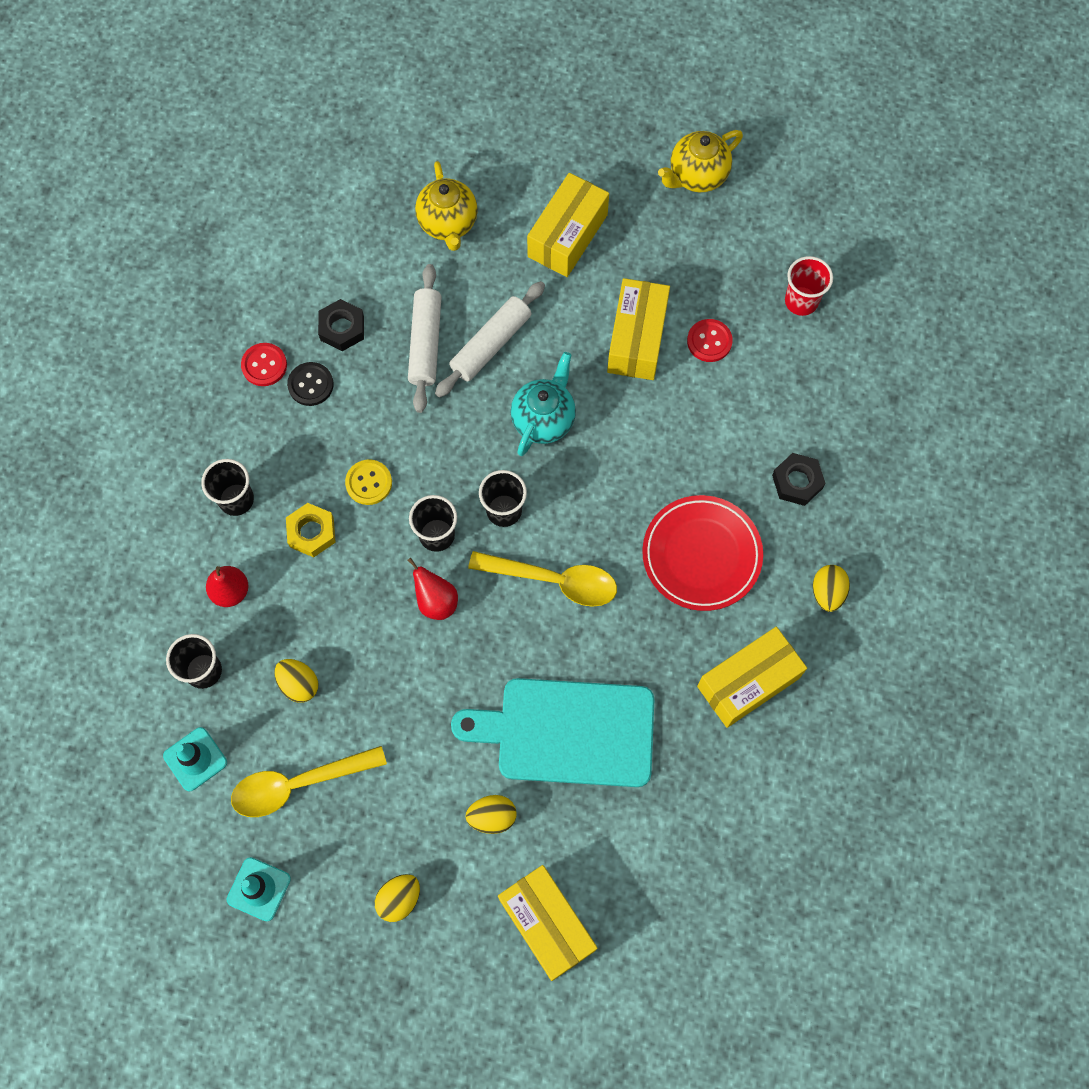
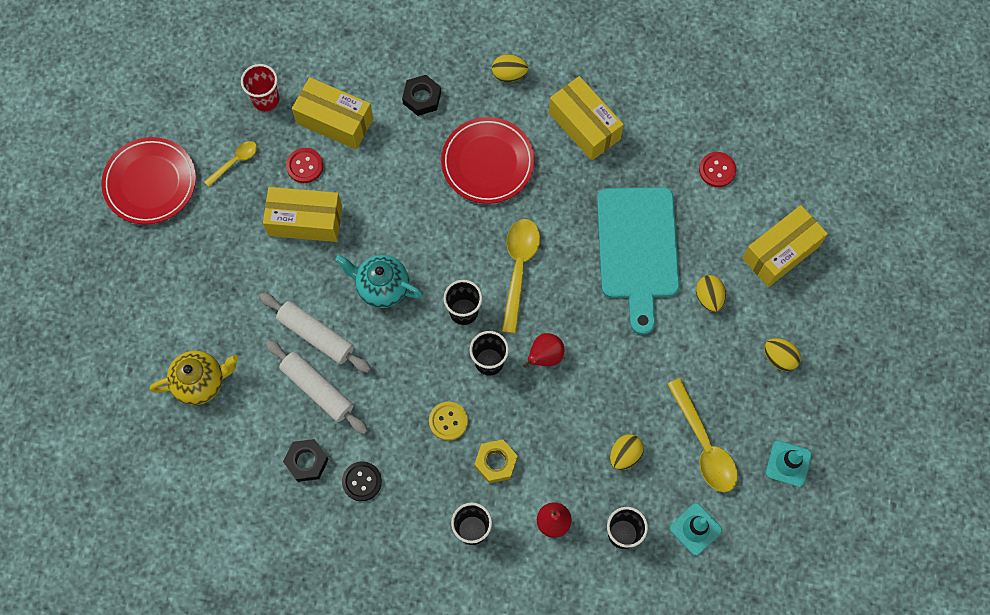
camera: 95 degrees left, 0 degrees up
(264, 365) = (345, 524): red button -> red button (717, 170)
(425, 343) = (317, 389): white rolling pin -> white rolling pin turned 45 degrees clockwise
(567, 236) = (210, 282): yellow box -> yellow box (335, 121)
(697, 176) = (150, 183): yellow teapot -> red plate
(719, 265) = (235, 162): none -> yellow spoon

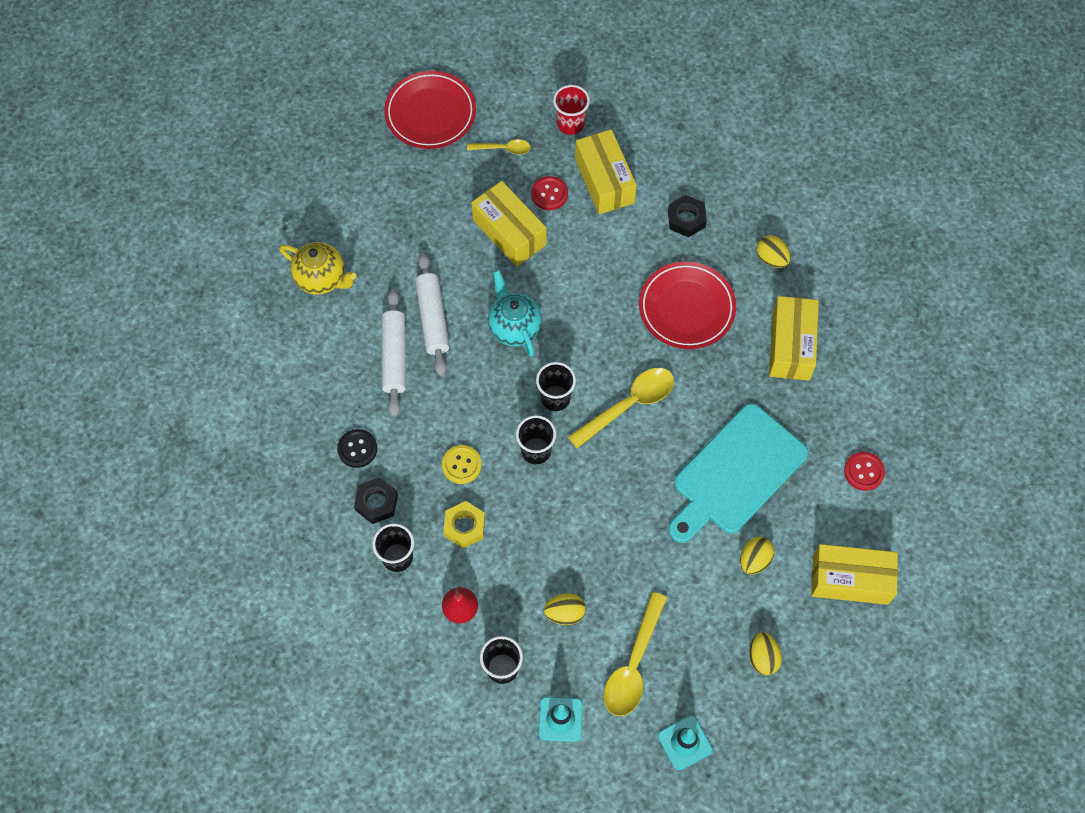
camera: 45 degrees right, 5 degrees down
(306, 461) = (335, 399): black nut -> black nut (376, 502)
(544, 356) = (581, 485): red pear -> none

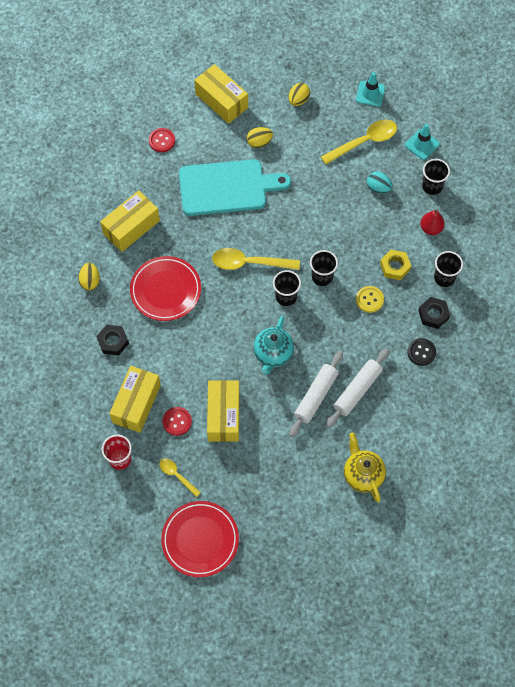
camera: 140 degrees left, 0 degrees up
(564, 613) = (378, 188): yellow egg -> turquoise egg

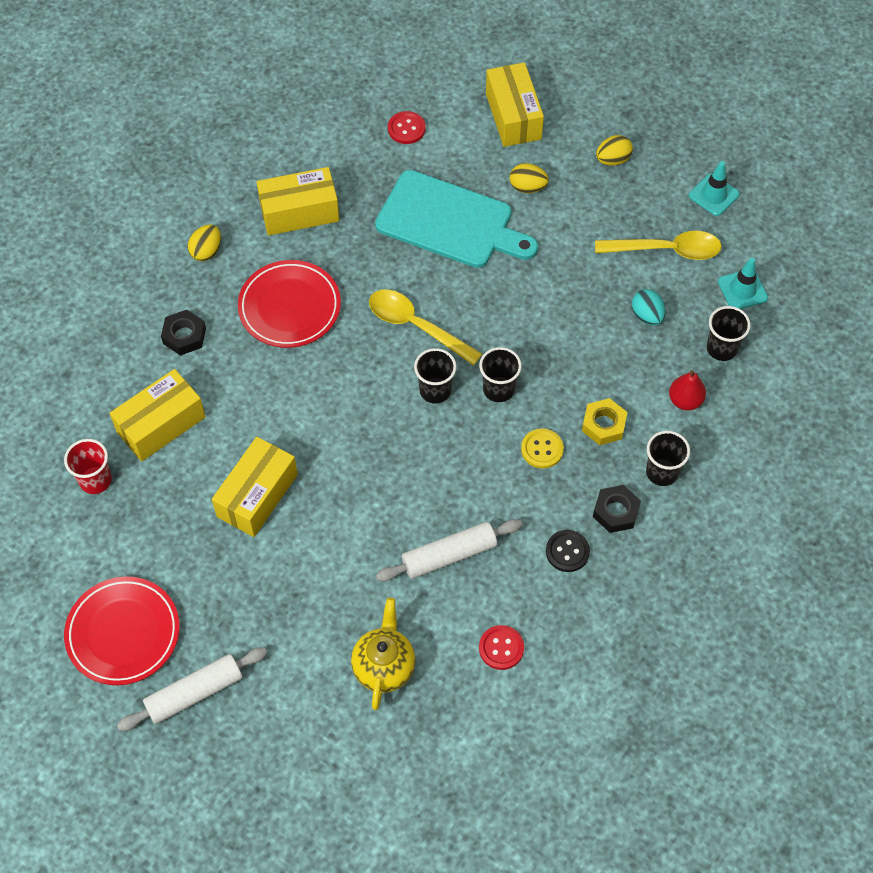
camera: 30 degrees right, 5 degrees down
(177, 421) = (195, 472): red button -> red button (501, 648)
(177, 475) = (149, 538): yellow spoon -> none
(273, 354) = (370, 453): turquoise teapot -> none
(316, 396) = (390, 534): white rolling pin -> white rolling pin (194, 693)

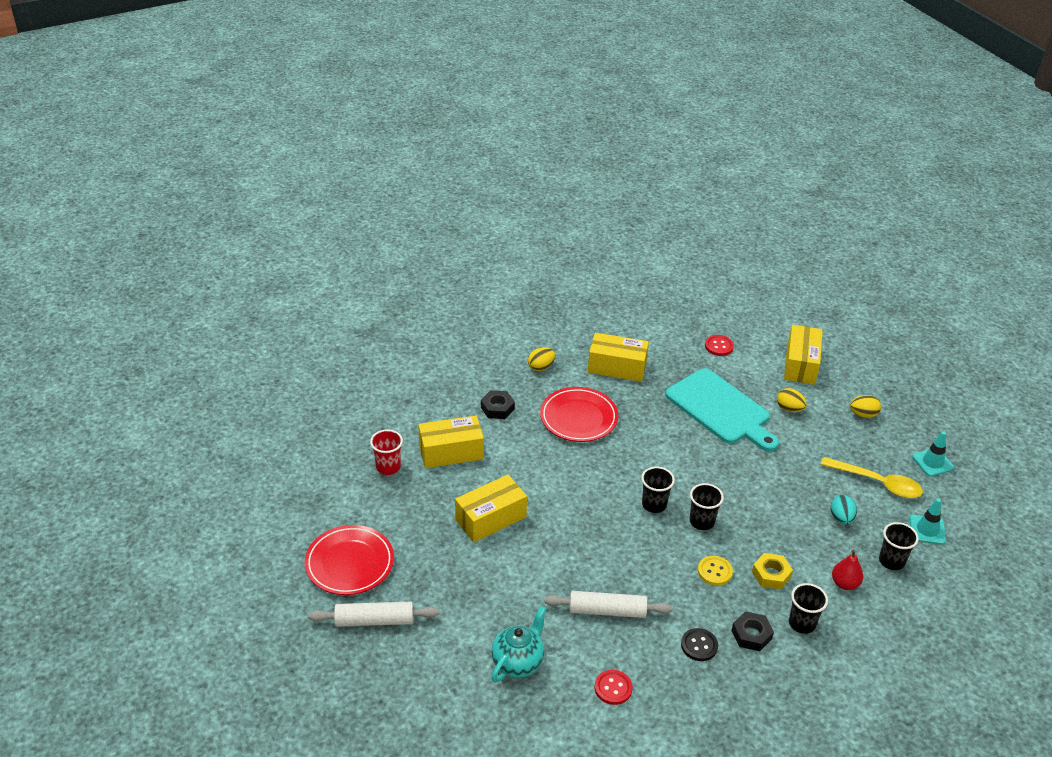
camera: 25 degrees right, 20 degrees down
(384, 666) = (518, 662): yellow teapot -> turquoise teapot
(416, 326) = (662, 461): yellow spoon -> none

